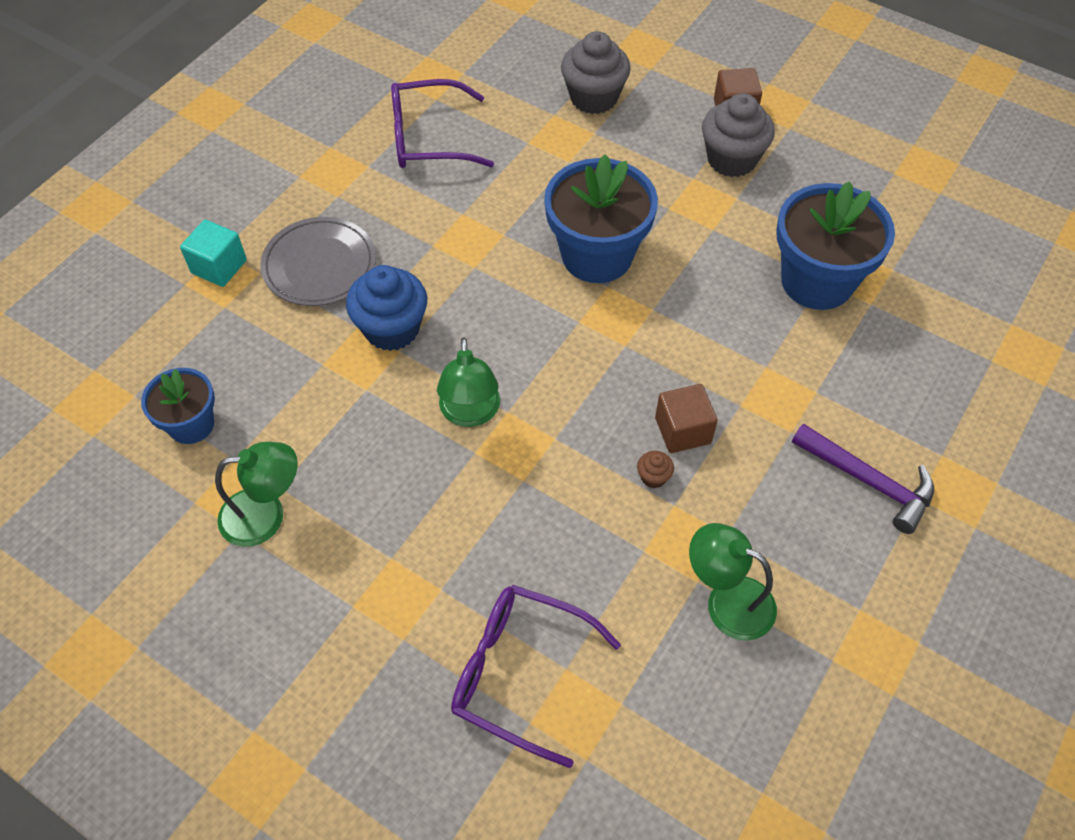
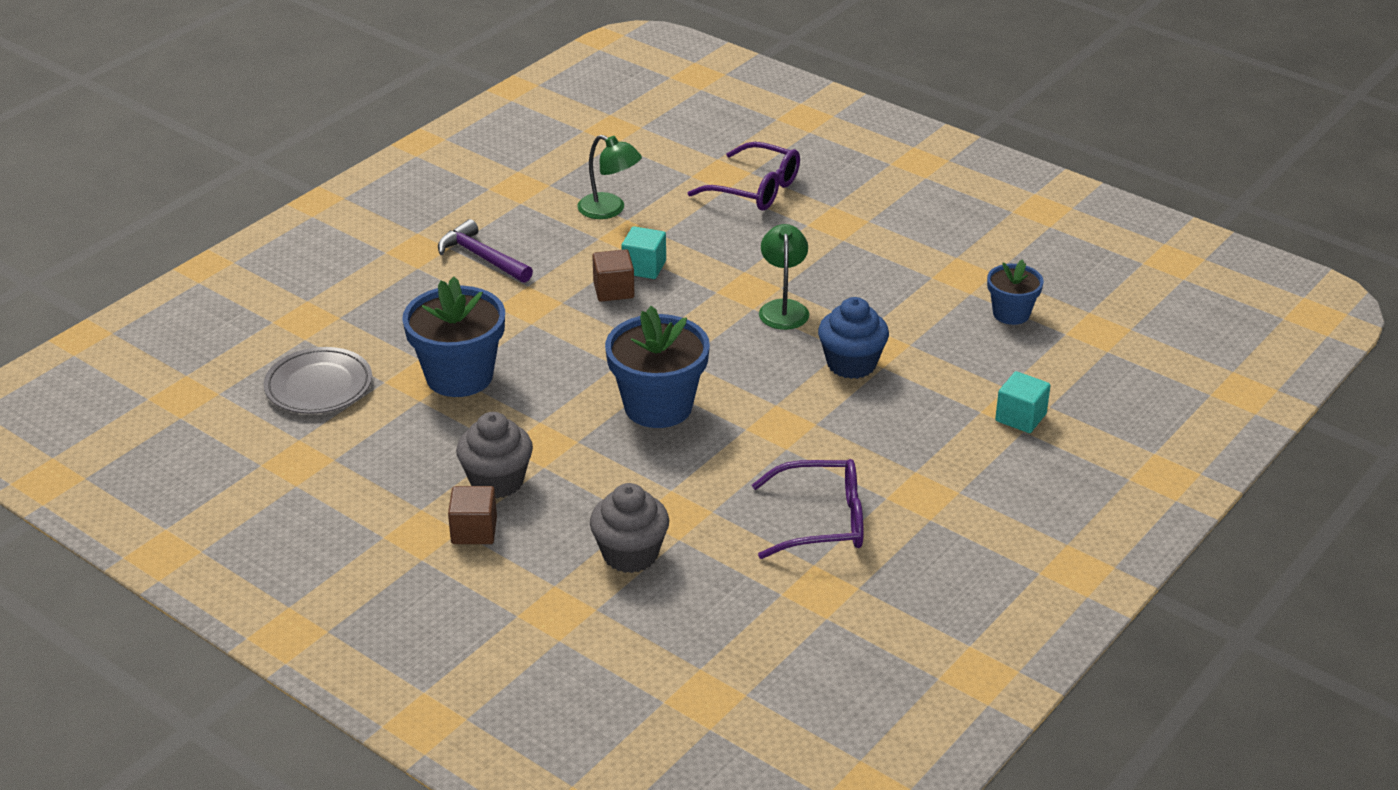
camera: 175 degrees left, 20 degrees down
(266, 515) = (938, 263): green lamp -> none
(319, 265) = (924, 413): grey plate -> grey plate (319, 386)
(653, 477) = (644, 267): brown cupcake -> turquoise cube

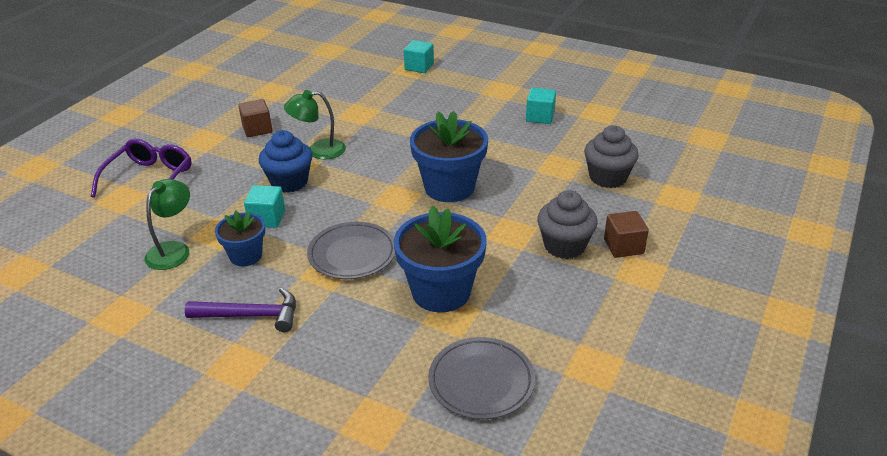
camera: 100 degrees left, 0 degrees up
(481, 257) = (251, 315): purple hammer -> purple hammer turned 120 degrees counterclockwise
(552, 322) = (352, 254): none -> grey plate
(613, 290) = (302, 229): brown cube -> brown cube (257, 129)
(822, 521) = (540, 117): purple glasses -> turquoise cube
(851, 364) = (380, 120): blue cupcake -> blue cupcake (289, 182)
(1011, 313) = (315, 74): blue flower pot -> blue flower pot (246, 256)

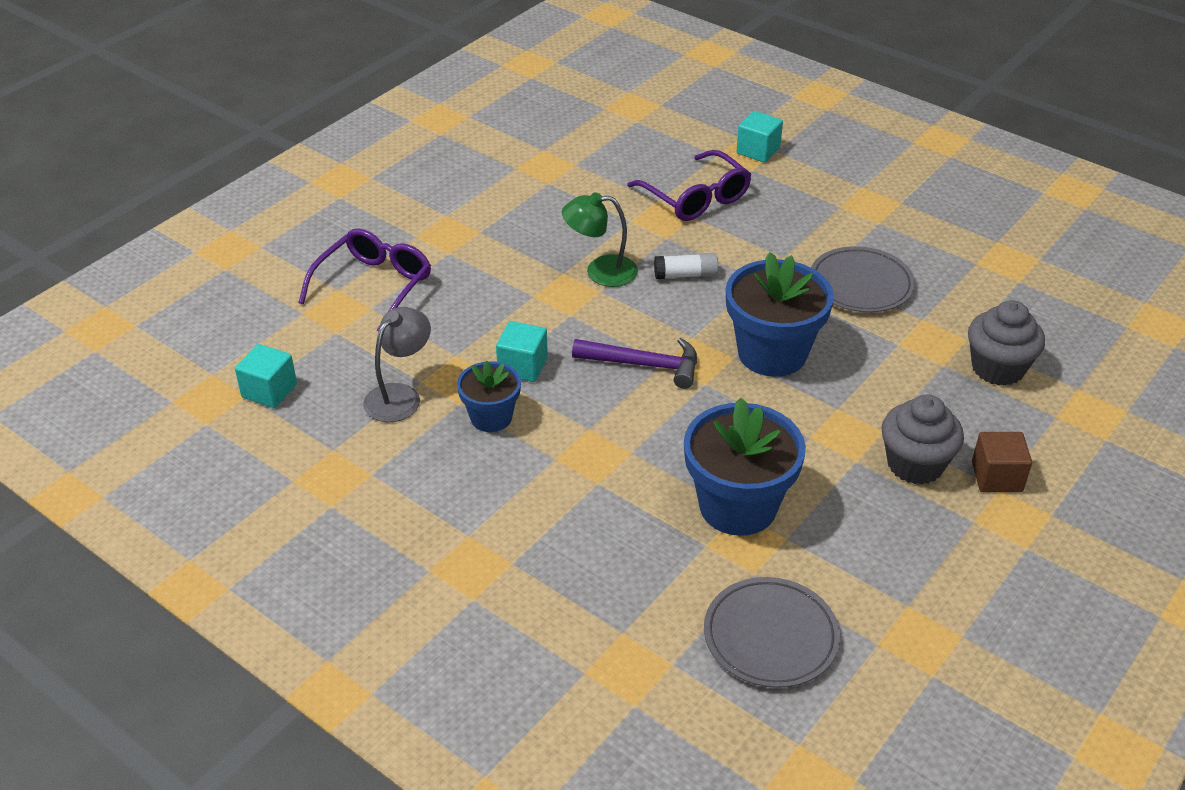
camera: 10 degrees right, 5 degrees up
(173, 250) = (400, 395): green lamp -> grey lamp
(251, 315) = (492, 502): purple hammer -> purple hammer (645, 365)
(257, 129) = (520, 226): brown cube -> none
(289, 182) = (556, 315): blue cupcake -> none
(352, 254) = (628, 435): grey plate -> grey plate (861, 284)
(380, 99) = (696, 198): none -> purple glasses
(380, 146) = (685, 275): none -> white glue stick
(540, 117) = (919, 257): turquoise cube -> turquoise cube (269, 391)

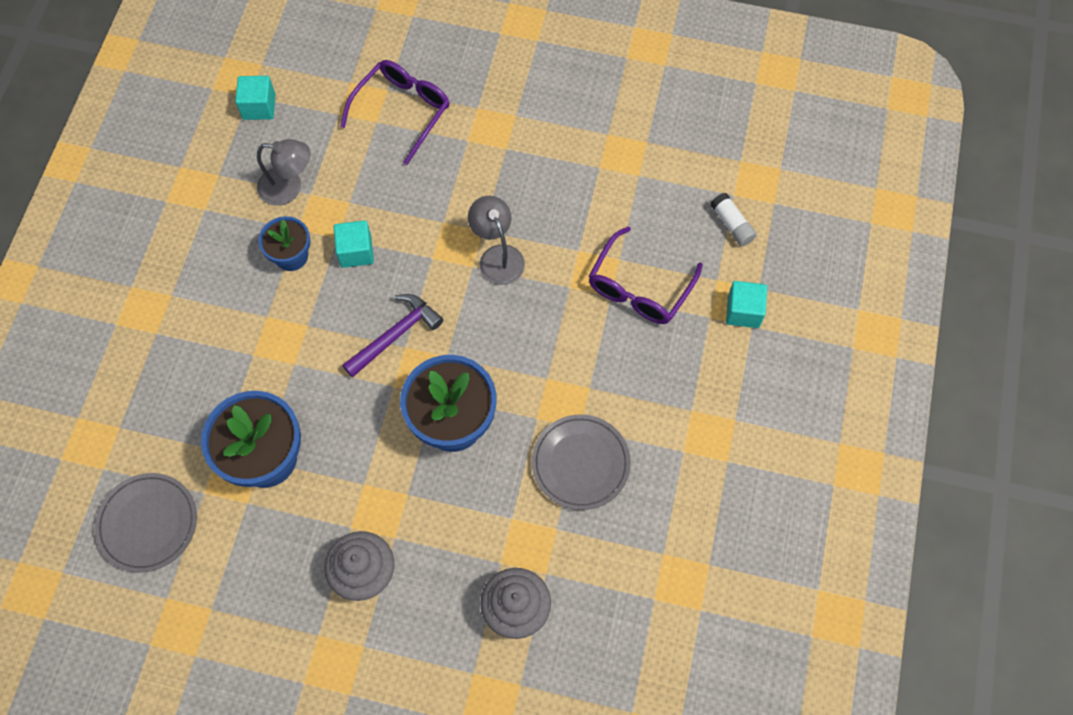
camera: 65 degrees right, 25 degrees up
(374, 286) = (402, 111): purple glasses -> purple glasses turned 60 degrees counterclockwise
(600, 271) = (497, 256): green lamp -> grey lamp
(645, 365) = (396, 335): purple hammer -> purple hammer turned 120 degrees counterclockwise
(685, 275) = (524, 321): white glue stick -> white glue stick (732, 224)
(996, 477) = (376, 641): brown cube -> none

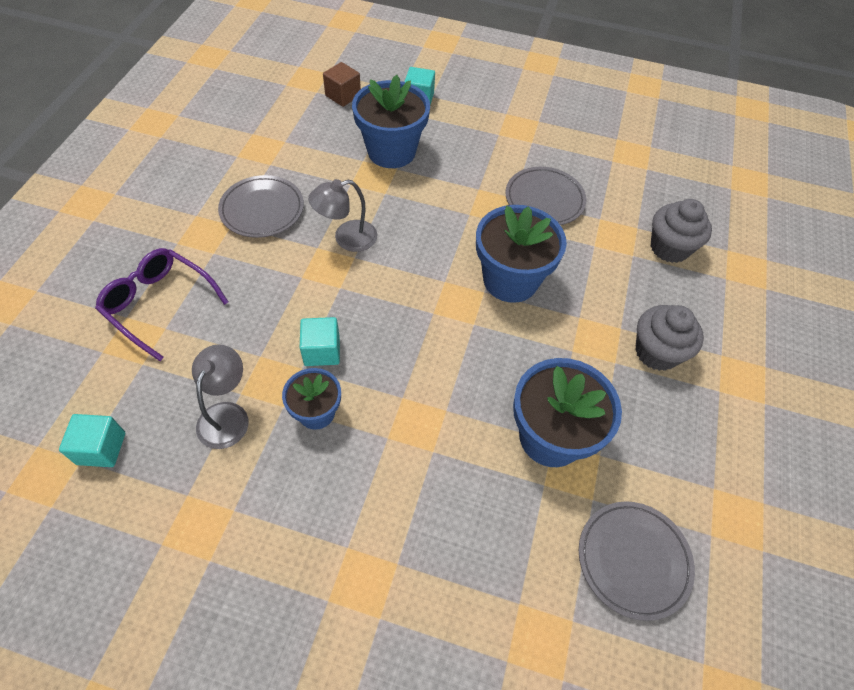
camera: 90 degrees left, 10 degrees down
(396, 335) = (420, 320): purple hammer -> none
(530, 172) = (262, 209): none -> grey plate
(639, 288) = (391, 151): purple glasses -> blue flower pot
(732, 224) = (343, 96): white glue stick -> brown cube

